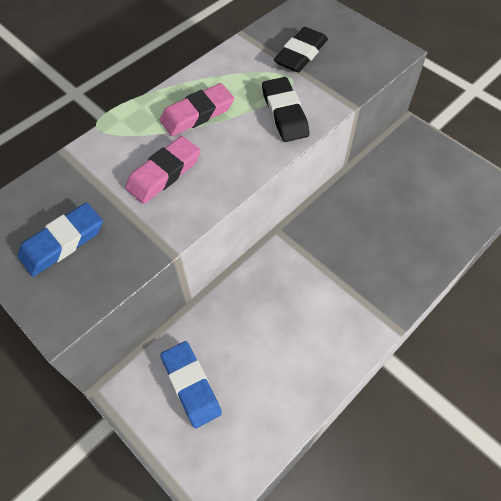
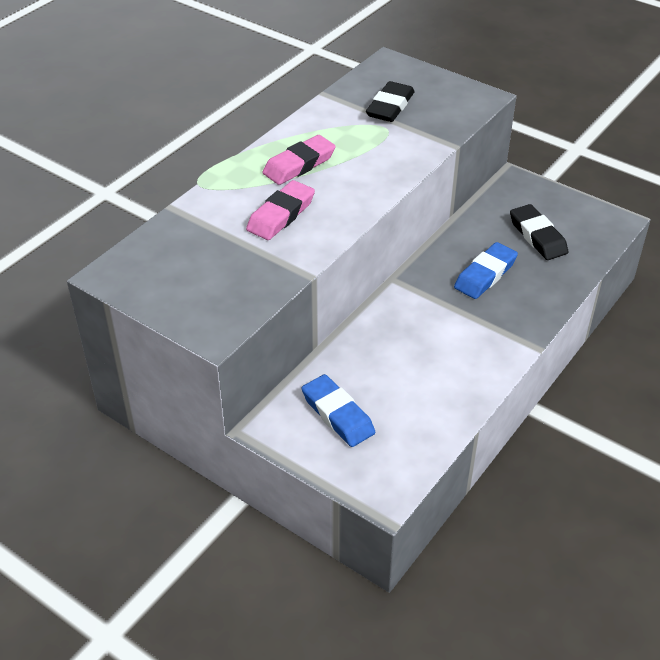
camera: 10 degrees left, 15 degrees down
(62, 242) = (198, 277): blue eraser -> blue eraser (485, 275)
(284, 113) = (387, 157): black eraser -> black eraser (537, 236)

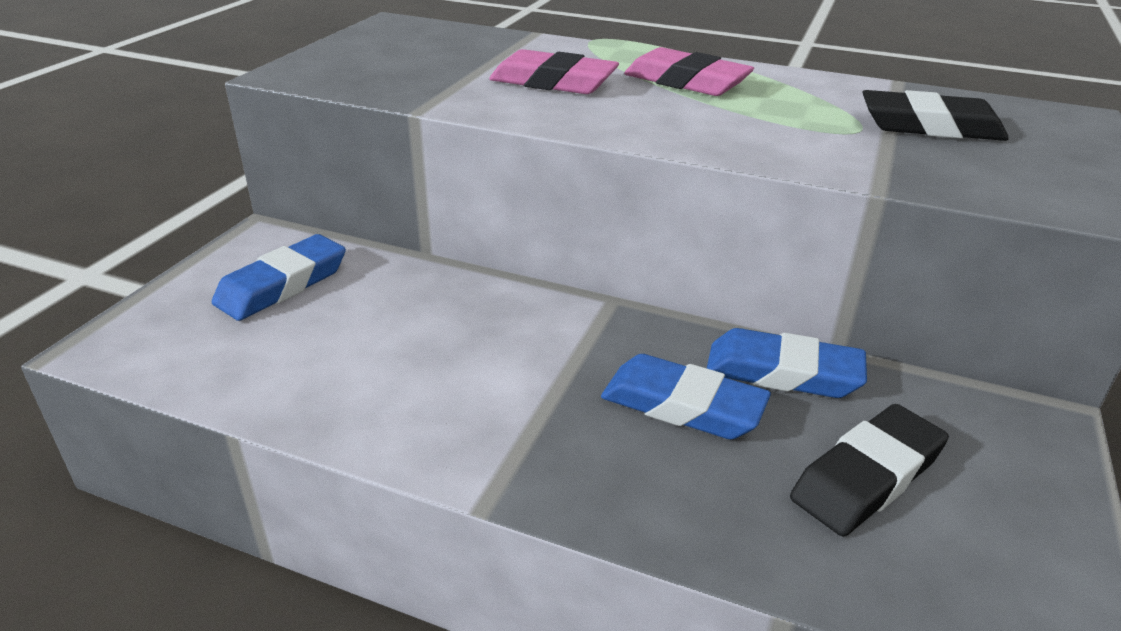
camera: 75 degrees right, 10 degrees down
(468, 238) = (783, 372): none -> blue eraser

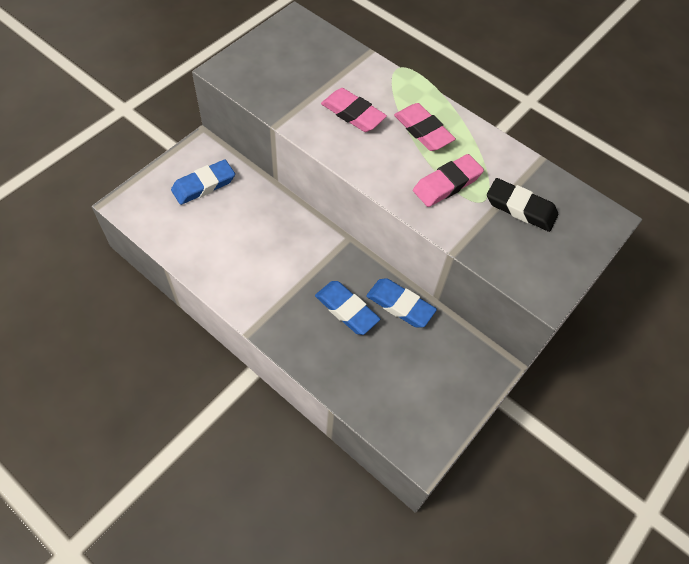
camera: 15 degrees right, 25 degrees up
(781, 122) = (447, 184): none -> pink eraser
(867, 476) = (399, 367): black eraser -> none

